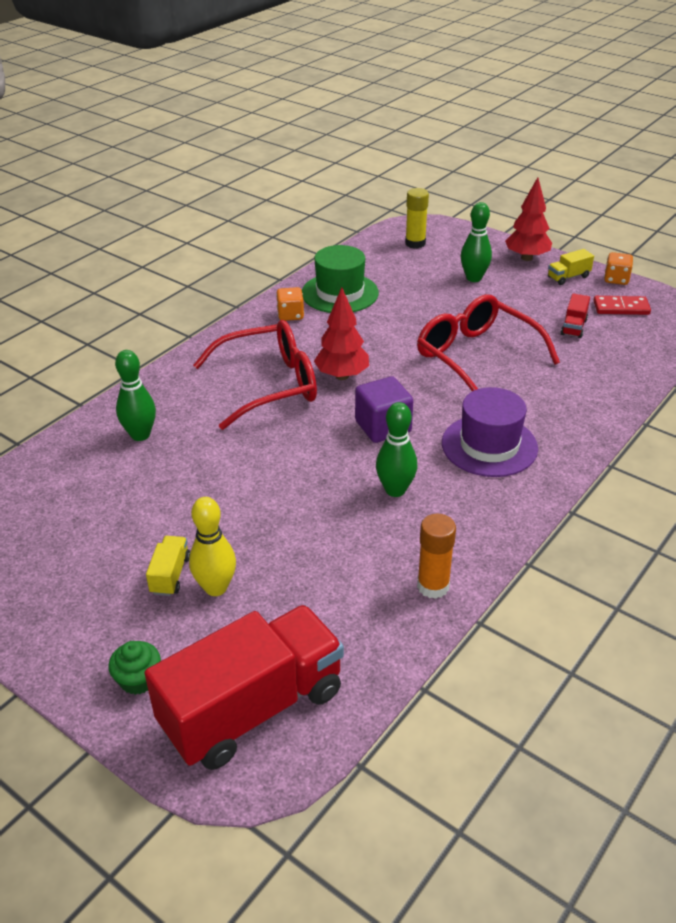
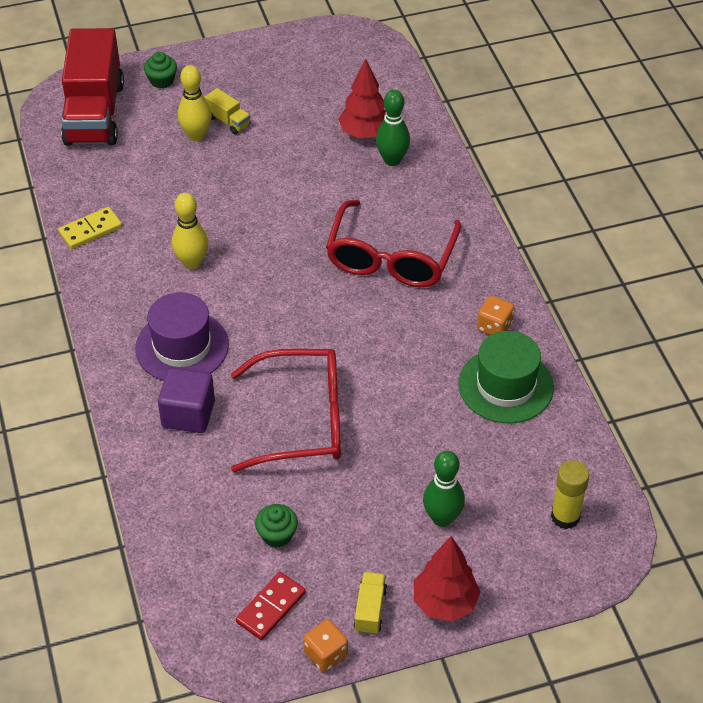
camera: 125 degrees right, 10 degrees up
(342, 376) = (361, 310): red tree -> red tree (364, 133)
(383, 427) = (268, 297): purple cube -> purple cube (188, 414)
(395, 490) = (192, 263): green bowling pin -> yellow bowling pin
(433, 586) = (90, 230): orange glue stick -> yellow domino
(573, 327) = (277, 535): red truck -> green cupcake

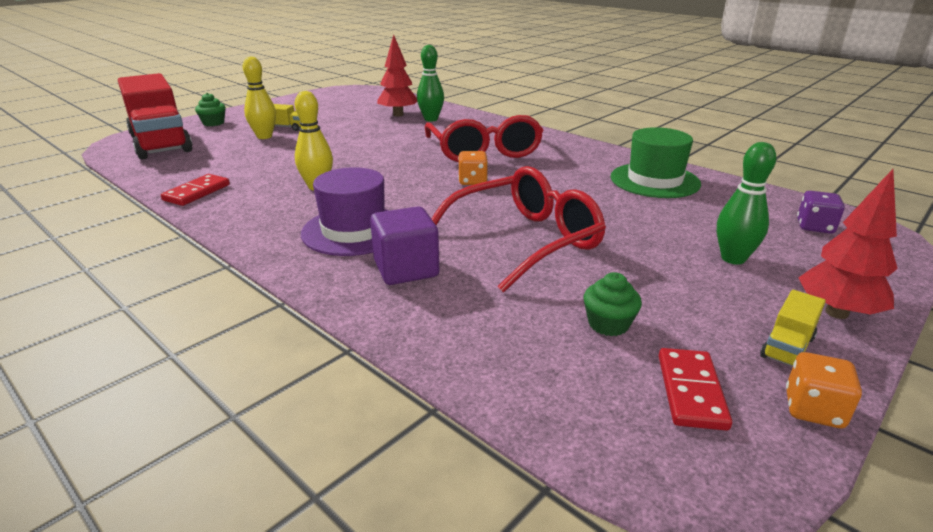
camera: 30 degrees left, 20 degrees down
(90, 230) = (197, 192): yellow domino -> red domino
(370, 610) = (787, 347): yellow truck -> yellow truck turned 120 degrees counterclockwise
(494, 327) = (602, 160): orange dice -> orange dice (472, 181)
(565, 516) = (815, 227): yellow glue stick -> purple dice

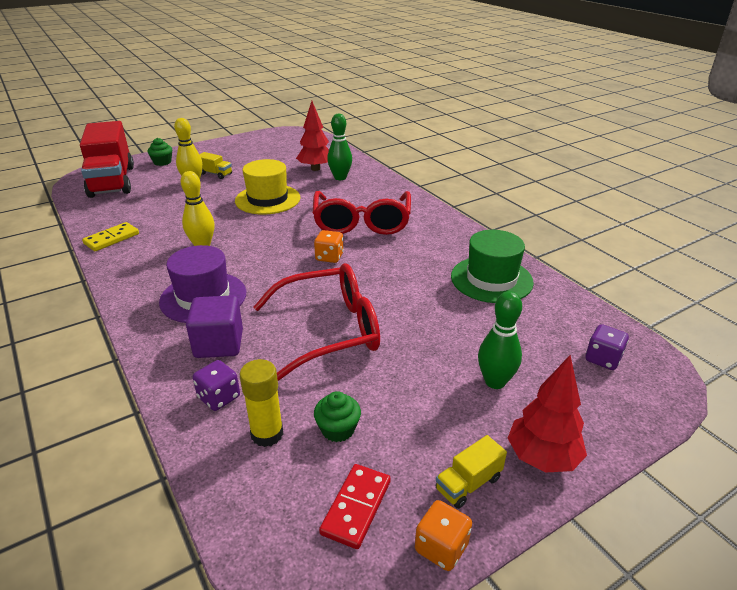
camera: 15 degrees right, 5 degrees up
(197, 192) = (111, 239): red domino -> yellow domino
(364, 142) = (267, 199): none -> yellow hat
(446, 317) = (219, 397): none -> purple dice
(531, 342) = (267, 434): none -> yellow glue stick

